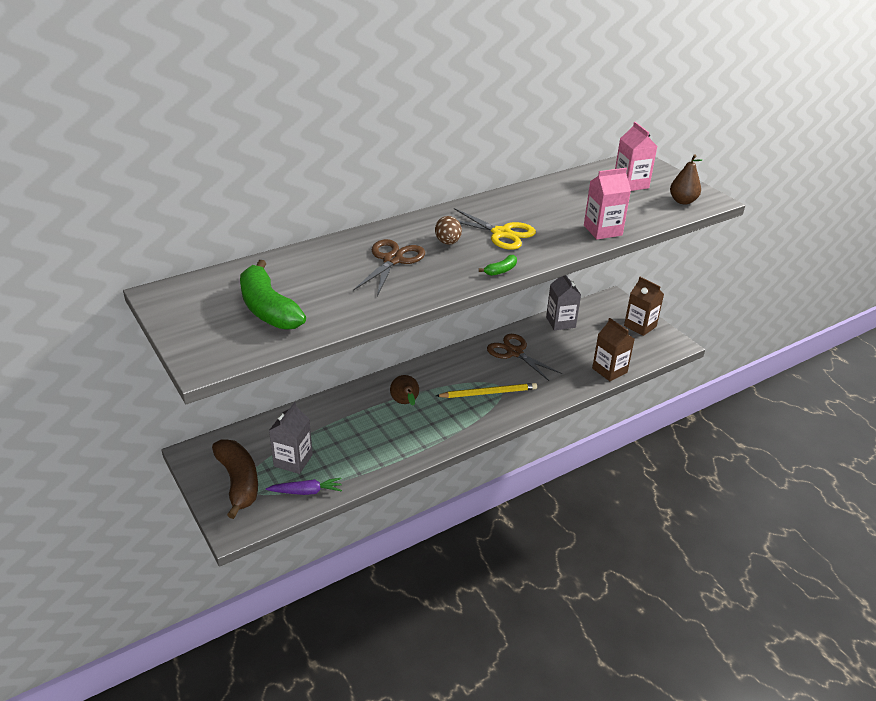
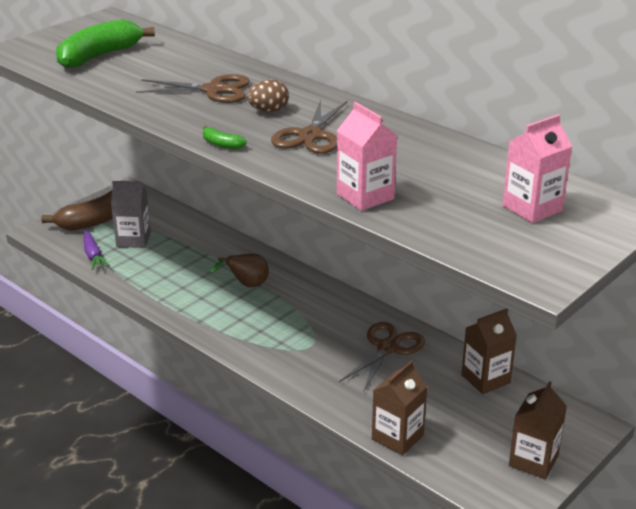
camera: 75 degrees right, 5 degrees down
(488, 393) = (293, 339): yellow pencil -> none
(501, 233) = (310, 136): yellow scissors -> brown scissors
(560, 322) = (485, 379): grey carton -> brown carton
(682, 201) = (512, 253): brown pear -> none

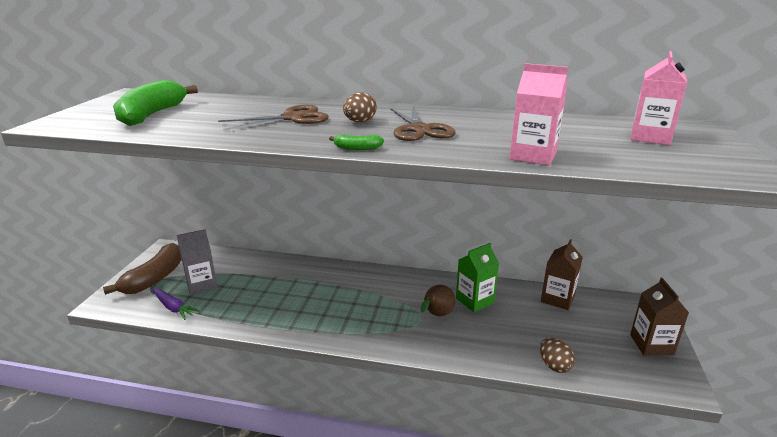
camera: 30 degrees left, 5 degrees down
(247, 285) = (328, 290): brown pear -> brown pear (436, 315)
(388, 348) = (474, 300): brown scissors -> green carton
(397, 437) = (554, 366): brown carton -> brown egg

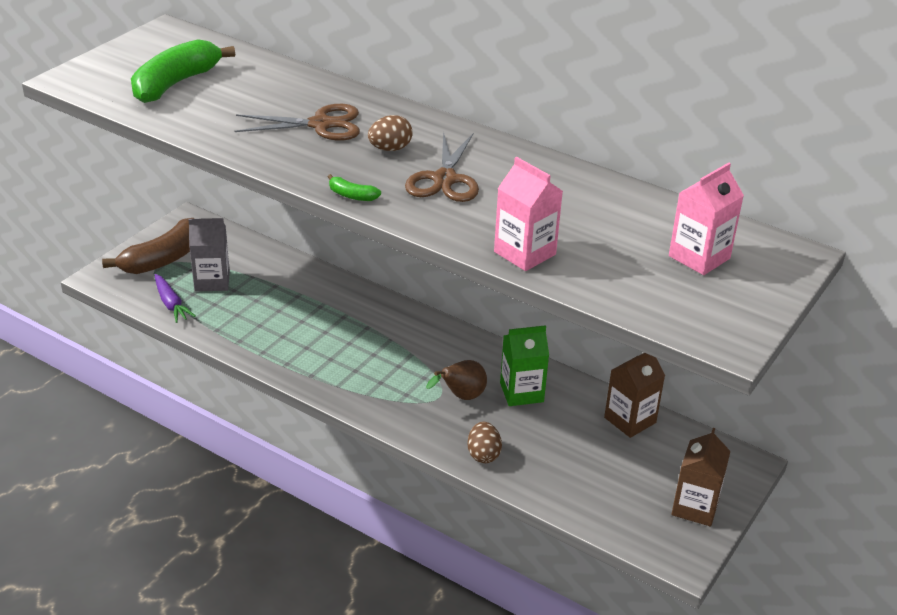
camera: 20 degrees right, 10 degrees up
(554, 366) = (553, 493): brown egg -> brown egg (483, 454)

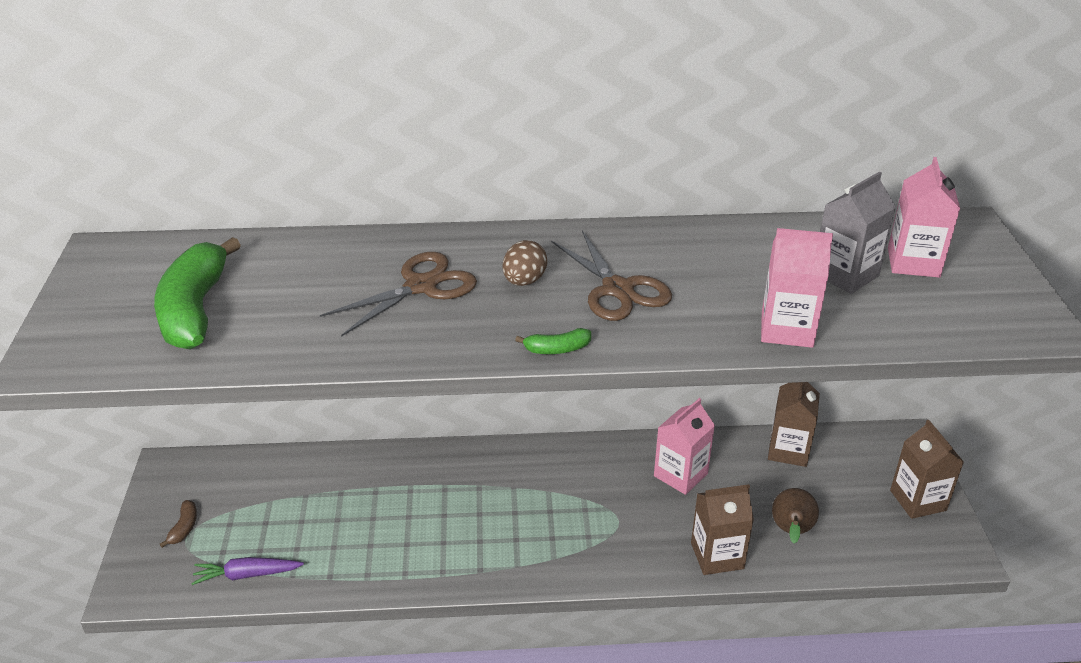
camera: 35 degrees left, 0 degrees up
(163, 259) = (184, 528): brown banana -> brown banana, size x0.42
(171, 304) = (247, 575): purple carrot -> purple carrot turned 150 degrees clockwise
(212, 281) = (267, 524): grey carton -> grey carton (845, 275)
(461, 397) = (637, 510): brown pear -> brown pear (791, 532)
(483, 454) = (717, 556): brown egg -> brown carton
(521, 392) = (680, 475): green carton -> pink carton

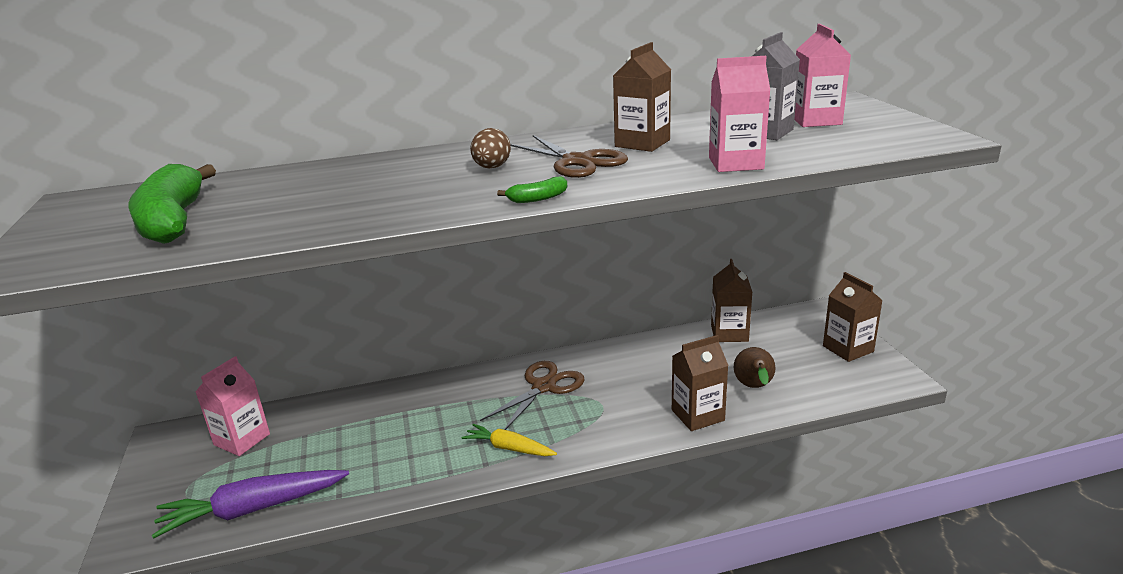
camera: 10 degrees left, 10 degrees down
(184, 528) = (183, 482): brown banana -> none
(247, 575) = (253, 509): purple carrot -> purple carrot, size x1.69
(421, 286) = (396, 181): brown scissors -> brown scissors (544, 387)
(508, 556) = (509, 448): none -> yellow carrot
(680, 475) = (645, 364): pink carton -> pink carton (242, 439)
(699, 268) = (642, 143): none -> brown carton

